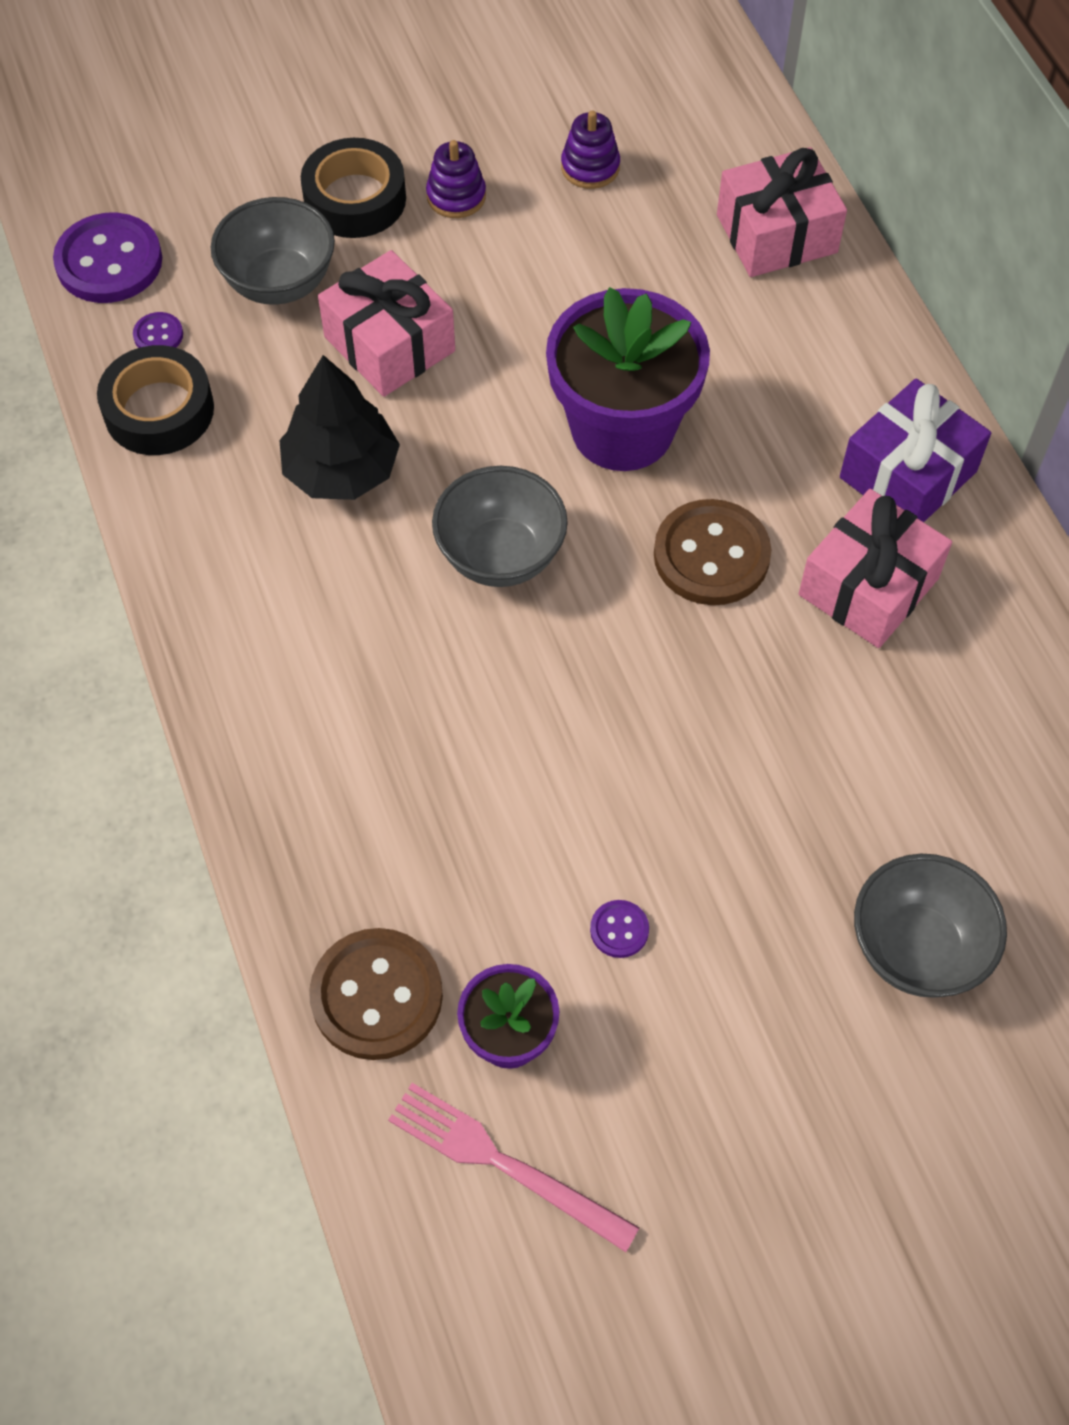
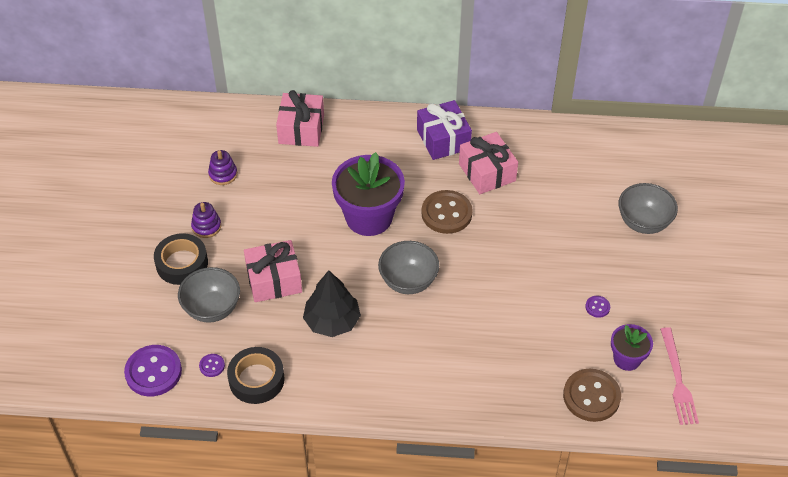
camera: 65 degrees left, 10 degrees down
(504, 1164) = (678, 379): pink fork -> pink fork turned 60 degrees counterclockwise

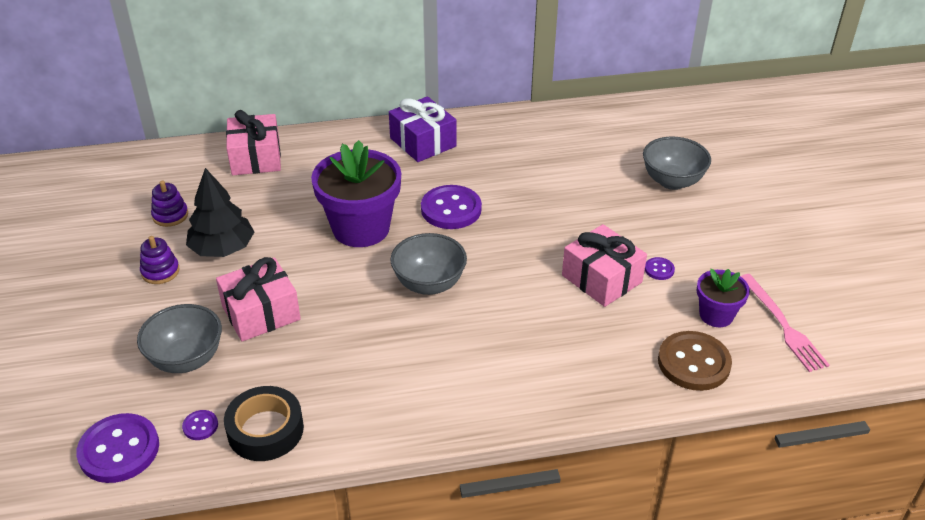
camera: 15 degrees left, 10 degrees down
(182, 263) = (136, 316): black tape -> none
(332, 321) = (348, 343): black tree -> black tree (222, 248)
(446, 213) = (451, 209): brown button -> purple button
(487, 172) = (482, 164): pink gift -> pink gift (601, 279)

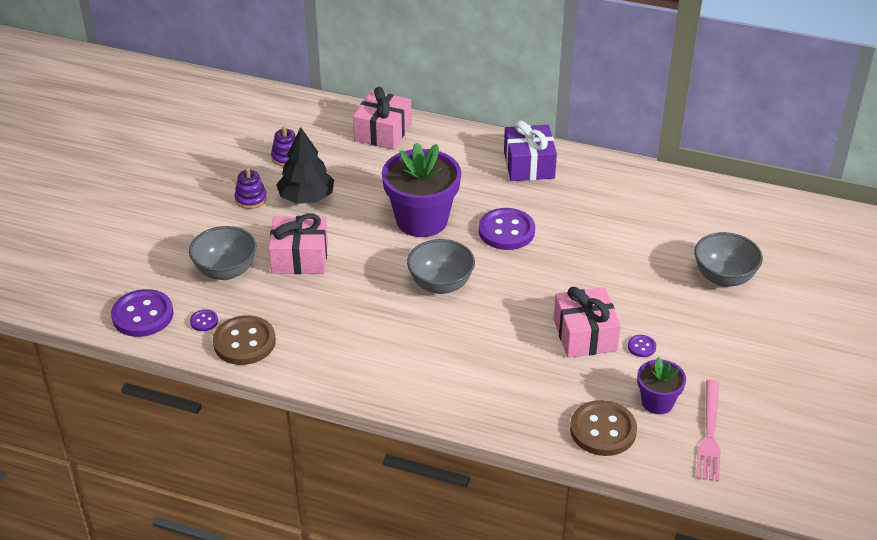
camera: 30 degrees right, 0 degrees up
(265, 430) = (244, 342): black tape -> brown button

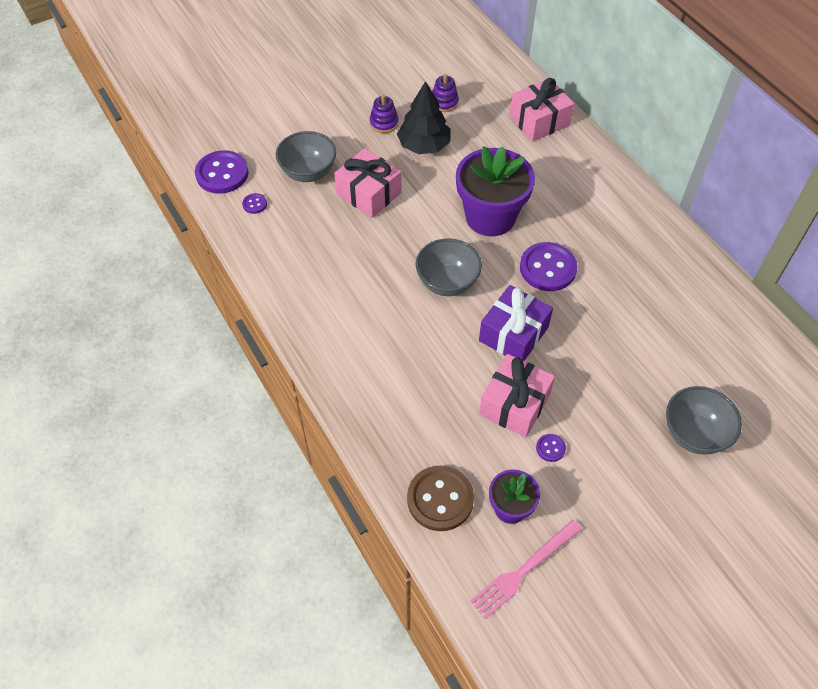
camera: 40 degrees right, 15 degrees up
(244, 342) = (263, 239): brown button -> none
(529, 165) = (629, 219): purple gift -> purple gift (513, 334)

